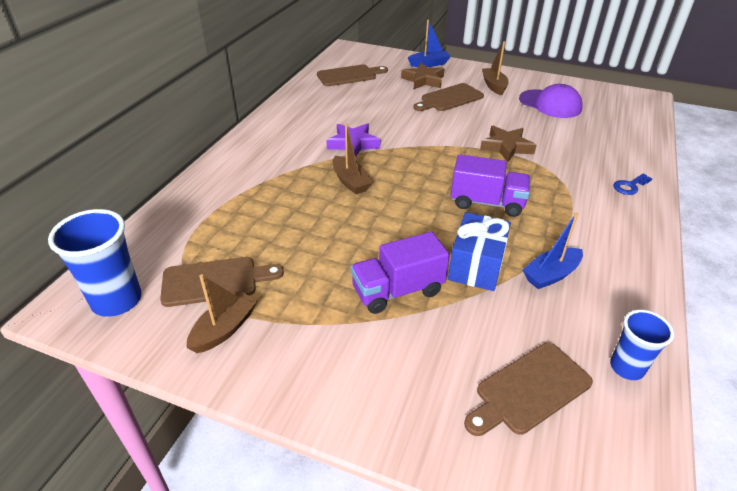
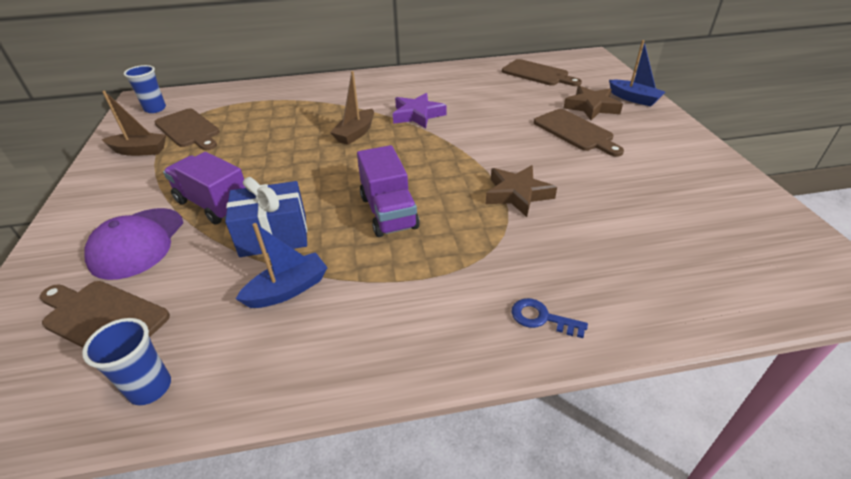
camera: 60 degrees right, 0 degrees up
(117, 300) = (155, 109): blue cup -> blue cup, size x0.62
(449, 98) = (575, 132): brown cutting board -> brown cutting board turned 150 degrees counterclockwise
(494, 86) = (652, 148): brown boat -> none
(550, 104) = (674, 198): purple cap -> purple cap (137, 243)
(551, 275) = (288, 290): blue boat -> blue boat turned 120 degrees clockwise

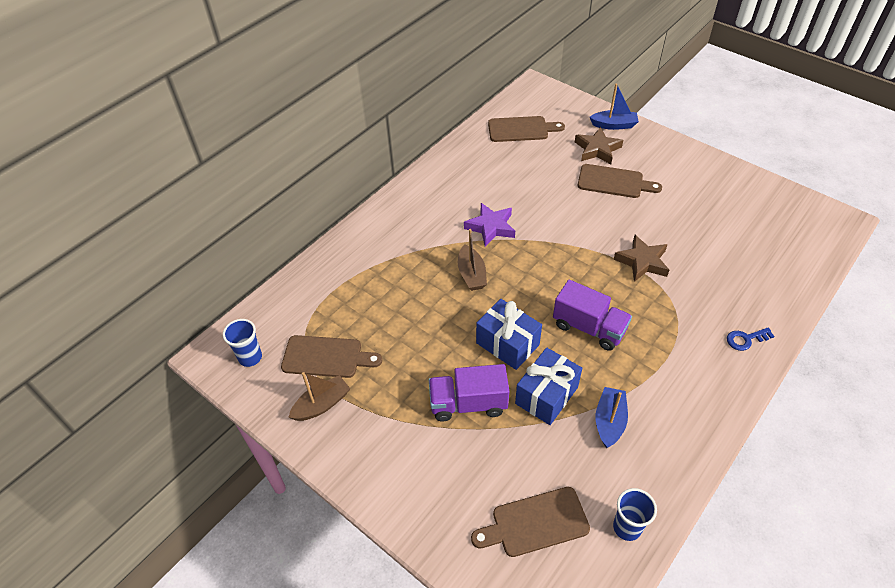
camera: 40 degrees left, 10 degrees up
(137, 243) = (467, 468): purple cap -> none
(306, 186) = (507, 344): none -> blue gift

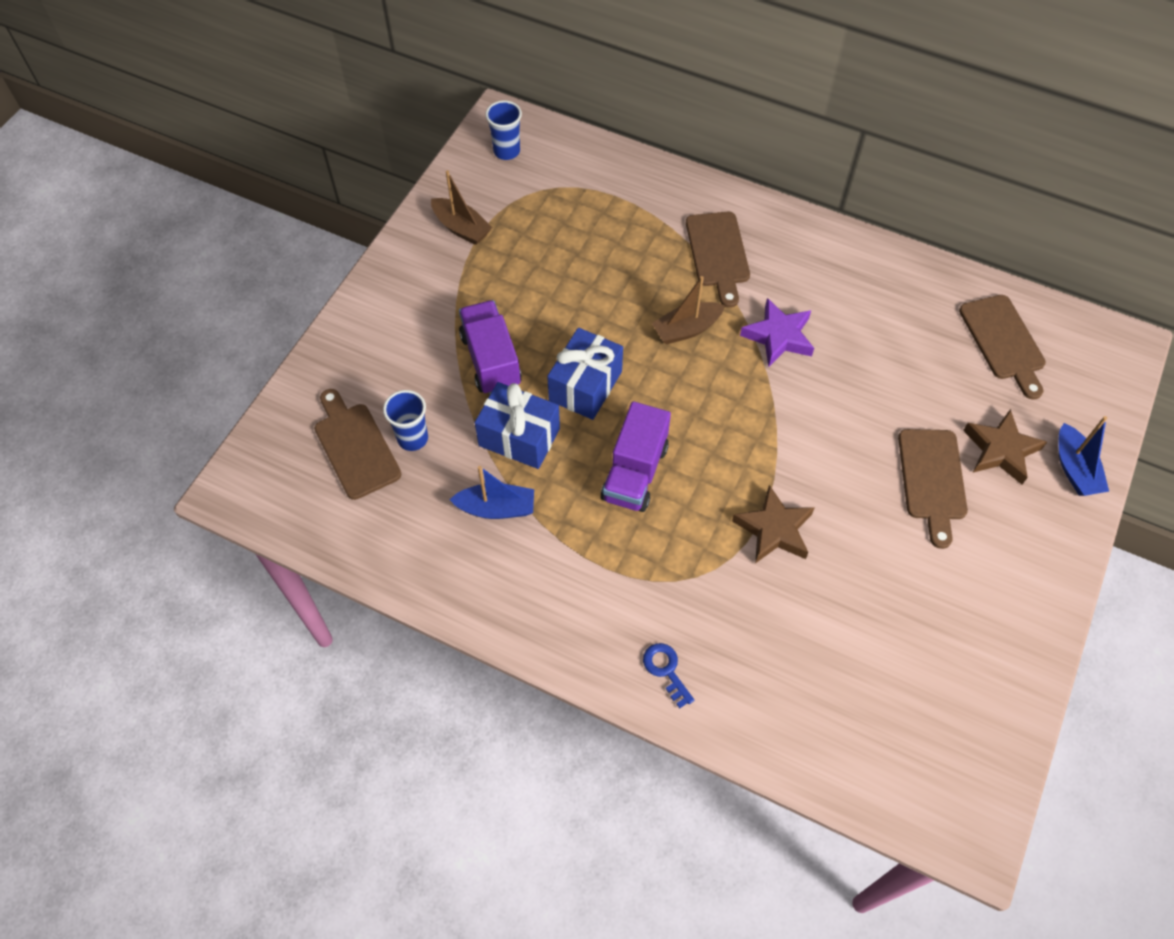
camera: 75 degrees right, 10 degrees up
(326, 357) = (523, 215): brown cutting board -> brown cutting board (718, 253)
(627, 527) = (363, 536): blue cup -> blue cup (412, 438)

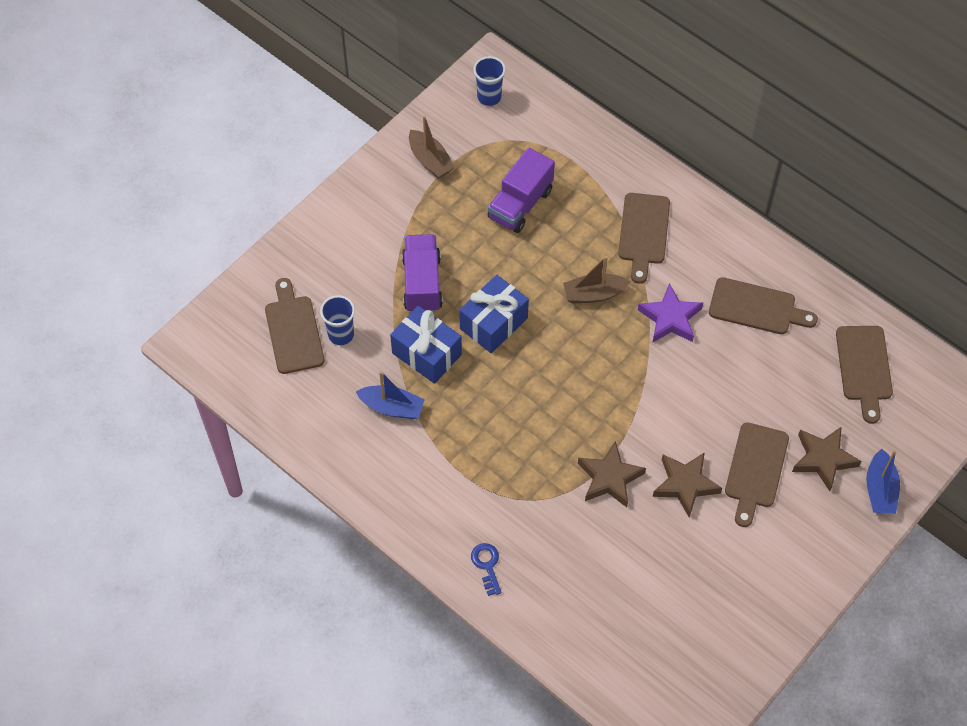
camera: 15 degrees right, 0 degrees up
(635, 473) = (511, 405): purple truck -> purple truck (520, 204)
(861, 516) = (685, 485): none -> brown star
(866, 304) = (756, 307): none -> brown cutting board

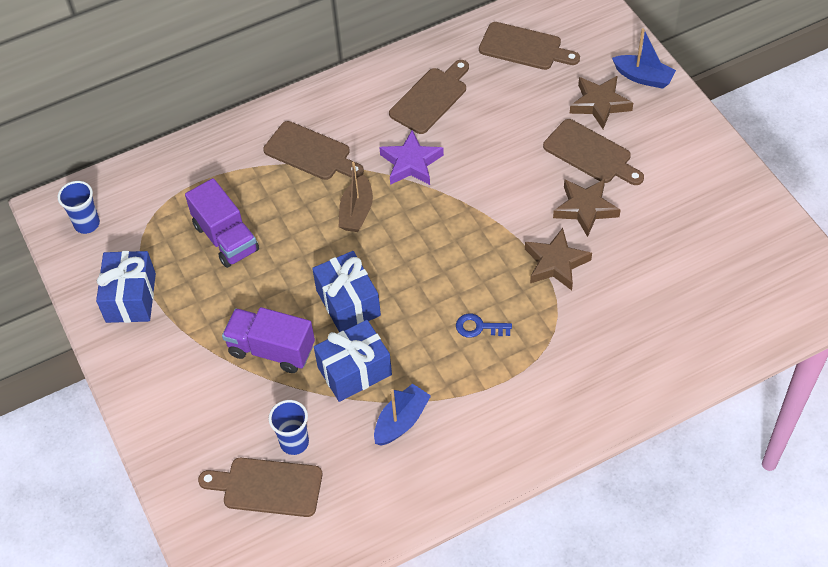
camera: 65 degrees left, 5 degrees down
(430, 160) = (131, 297): brown boat -> blue gift
(487, 565) = (609, 392): blue key -> blue key (479, 327)

